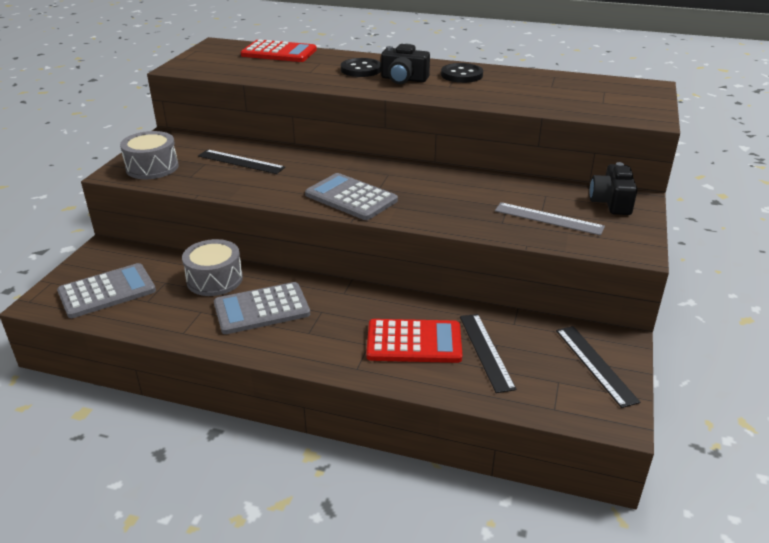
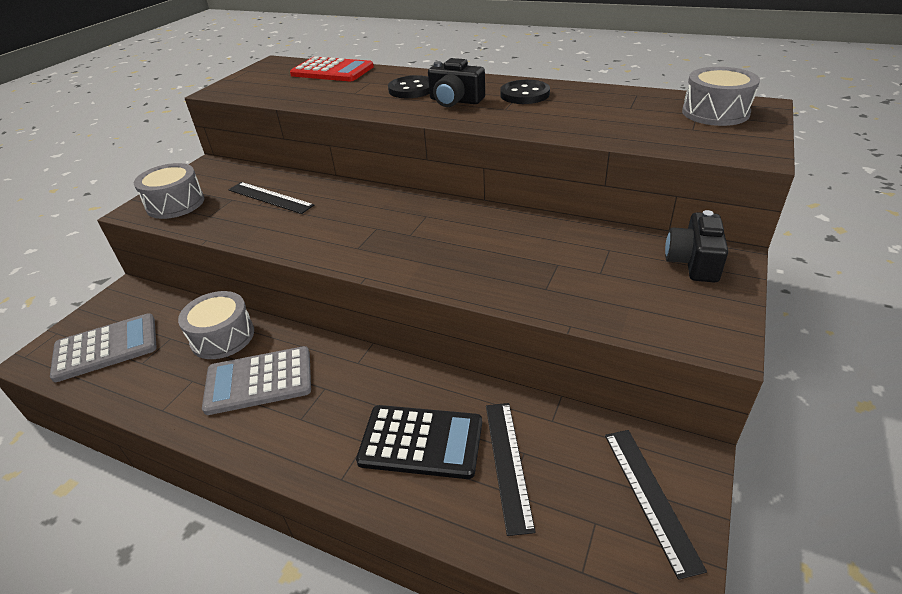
camera: 10 degrees right, 5 degrees up
(351, 198) = (373, 248): grey calculator -> none
(414, 342) = (421, 441): red calculator -> black calculator
(548, 218) = (607, 285): grey ruler -> none
(618, 90) = (715, 112): none -> grey drum

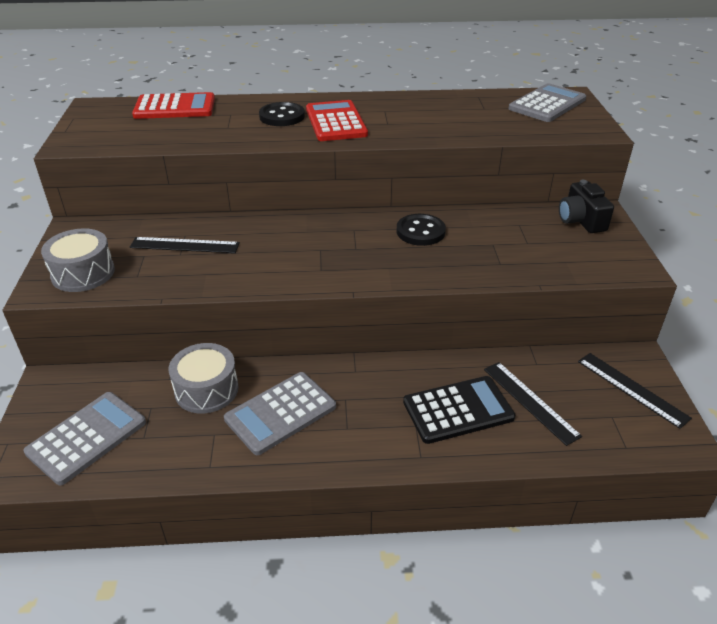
camera: 30 degrees left, 0 degrees up
(455, 101) = (336, 122): black camera -> red calculator
(524, 94) = (390, 108): black button -> black button (420, 232)
(715, 112) = (547, 104): grey drum -> grey calculator

